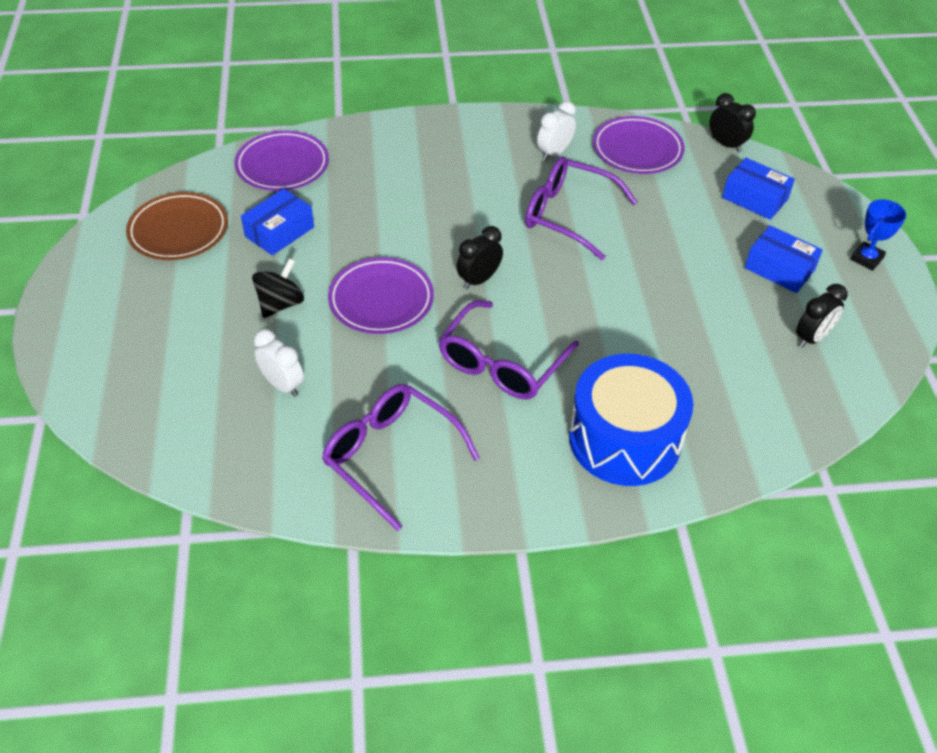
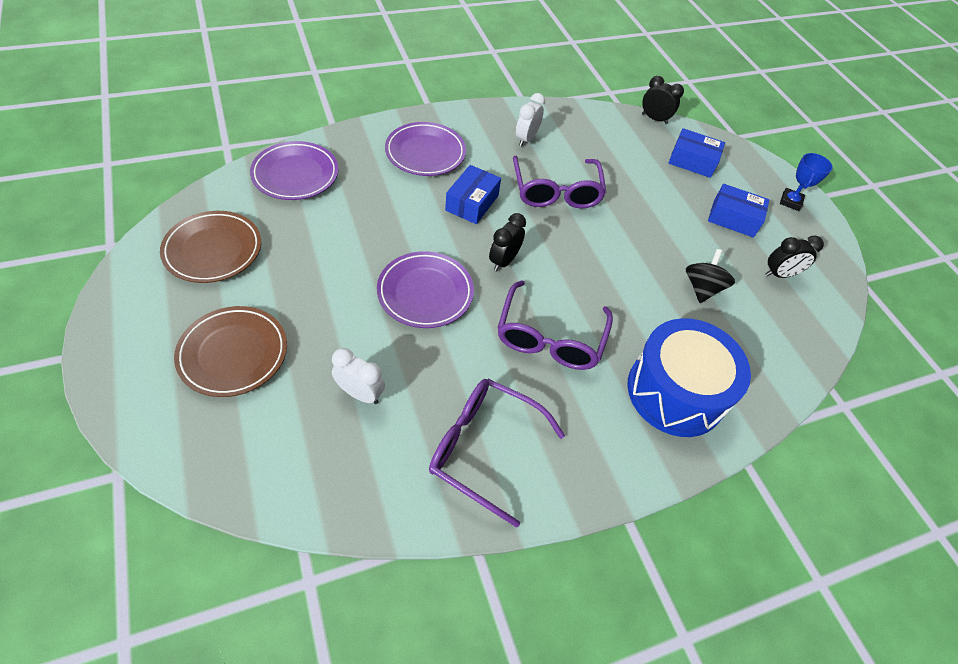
camera: 20 degrees left, 5 degrees up
(171, 330) = (233, 354): none -> brown plate
(279, 232) = (311, 239): blue box -> blue box (472, 203)
(280, 304) = (333, 310): black spinning top -> black spinning top (702, 288)
(568, 215) = (556, 192): purple glasses -> purple glasses turned 105 degrees counterclockwise
(637, 150) = (590, 130): purple plate -> purple plate (425, 153)
(812, 338) = (779, 274): black clock -> black clock turned 45 degrees clockwise

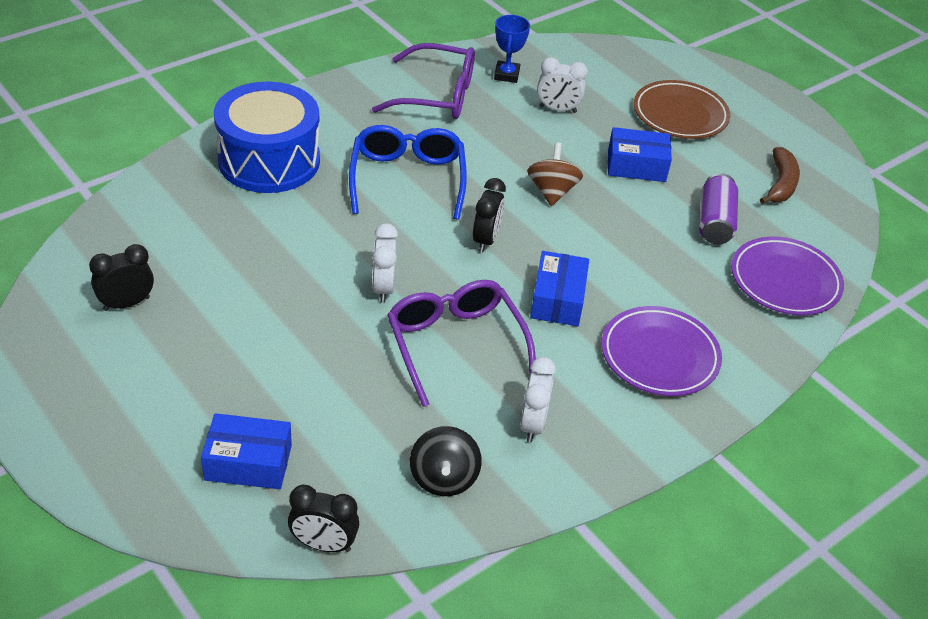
camera: 165 degrees right, 10 degrees down
(213, 250) = (780, 184): brown plate -> brown banana
(306, 230) = (715, 222): none -> purple can
(425, 293) = (552, 191): purple plate -> brown spinning top
(550, 338) = (407, 179): purple glasses -> blue glasses
(595, 241) = (383, 288): none -> white clock
(702, 288) = (237, 263): black spinning top -> black spinning top (443, 478)
(733, 218) = (184, 371): blue box -> blue box (636, 166)
(790, 201) = (79, 428): blue trophy -> blue trophy (506, 75)

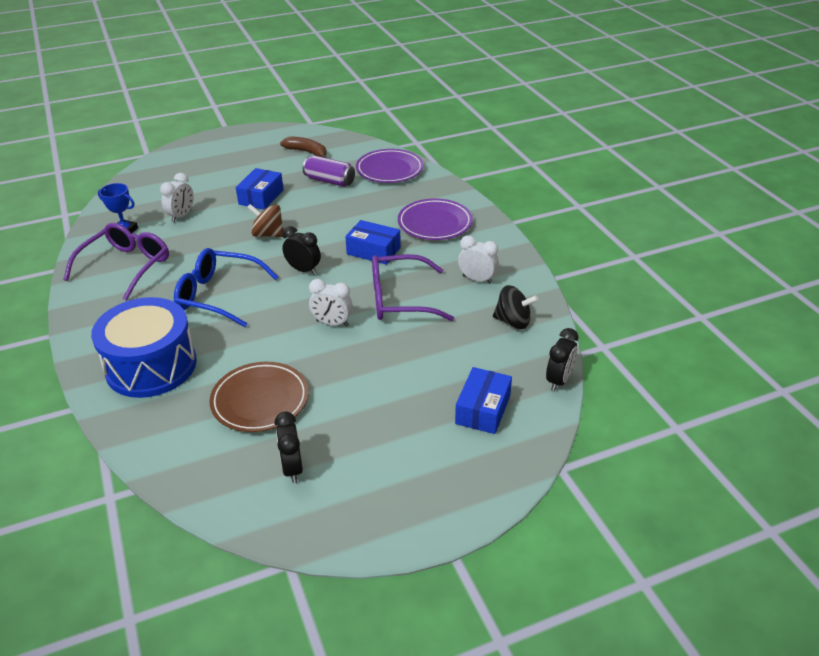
camera: 70 degrees left, 5 degrees down
(680, 115) = (220, 171): brown plate -> brown plate (260, 400)

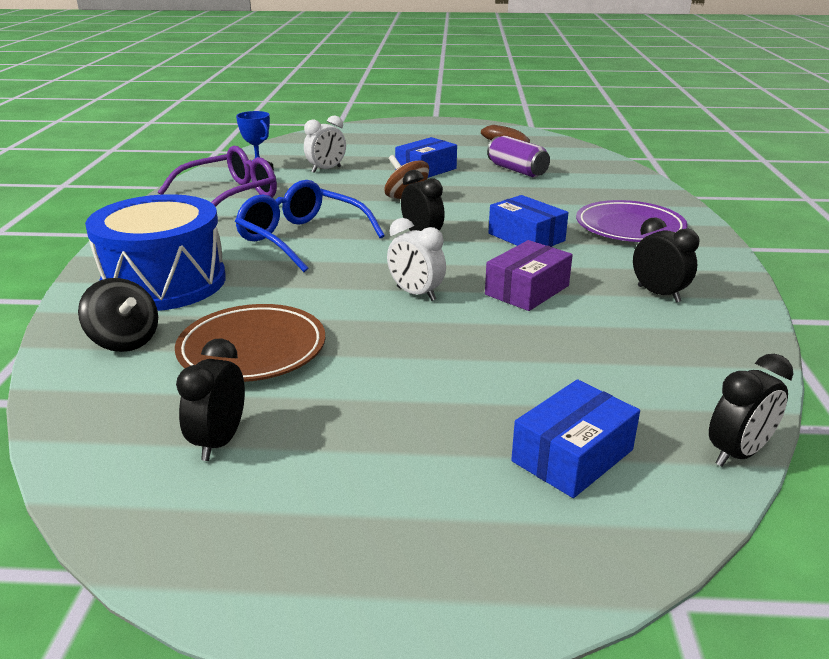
camera: 25 degrees right, 10 degrees down
(389, 170) = (599, 173): purple plate -> none
(399, 299) = (527, 290): purple glasses -> purple box
(477, 279) = (658, 294): white clock -> black clock
(513, 321) = (691, 354): black spinning top -> black spinning top (124, 341)

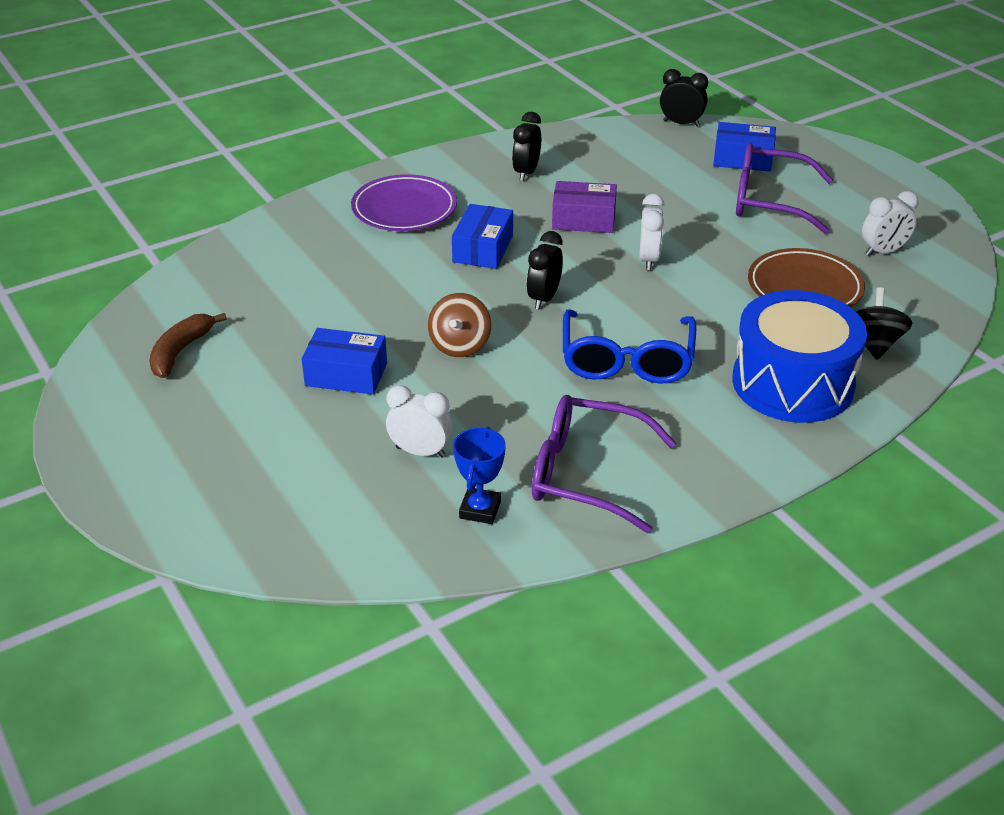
camera: 125 degrees left, 10 degrees up
(219, 441) = (883, 252): black clock -> white clock
(436, 416) = (768, 201): none -> purple glasses
(517, 170) = (287, 312): purple can -> none

